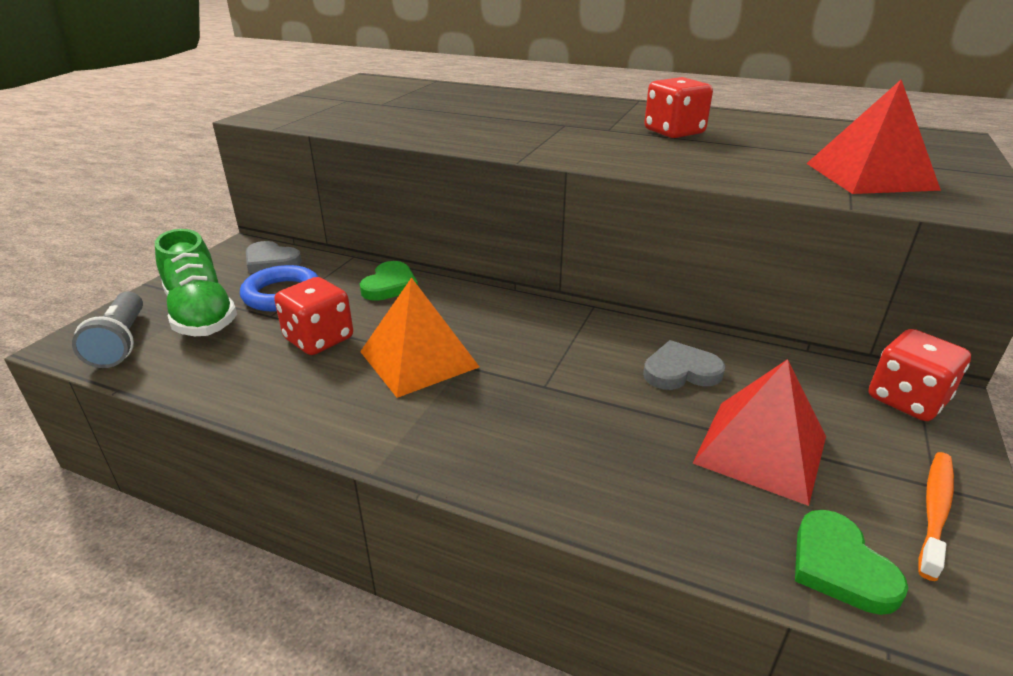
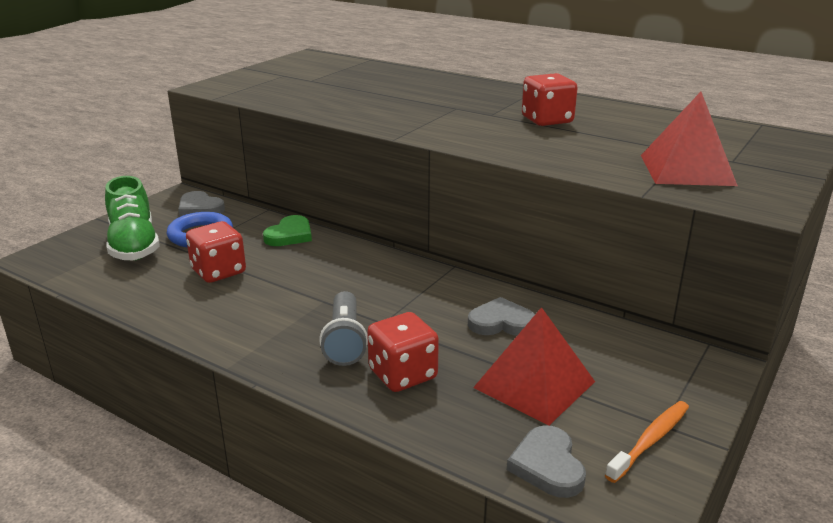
camera: 10 degrees right, 5 degrees down
(121, 342) = (70, 261): grey flashlight -> grey flashlight (345, 341)
(419, 359) = (291, 293): orange pyramid -> none
(840, 566) = (547, 465): green heart -> grey heart
(906, 399) = (685, 362): red dice -> red dice (403, 374)

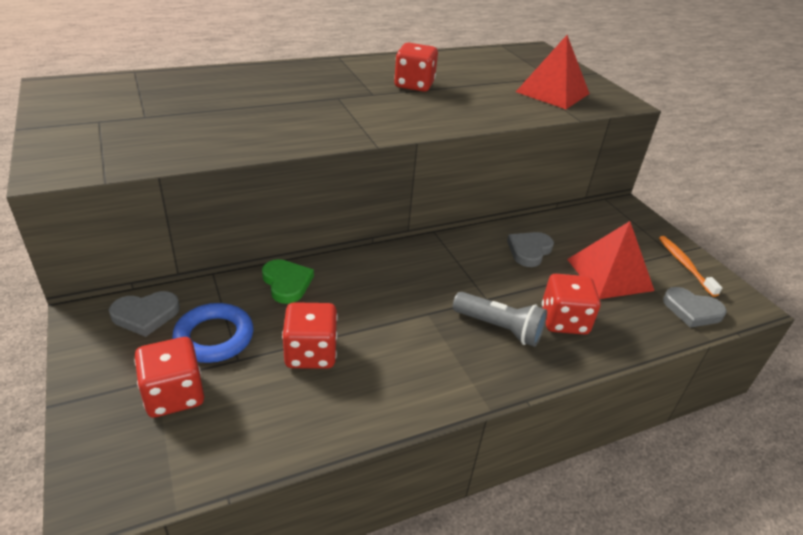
camera: 60 degrees left, 10 degrees up
(134, 245) = (174, 395): green shoe -> red dice

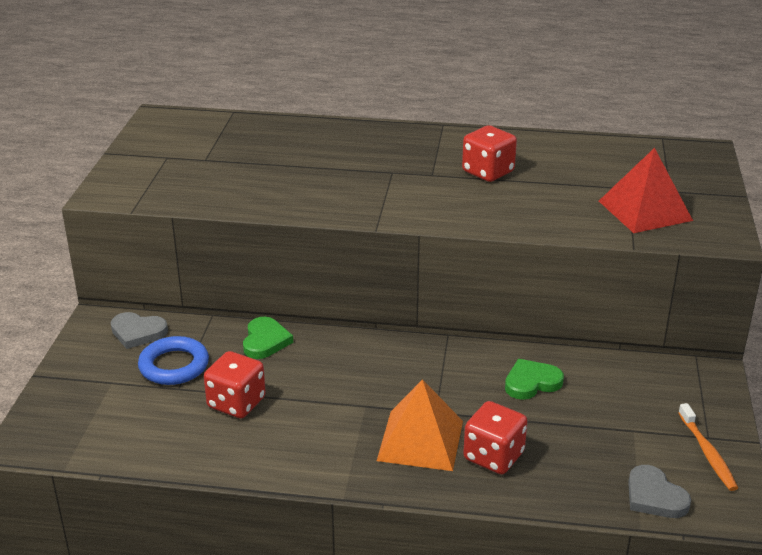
camera: 35 degrees right, 5 degrees down
(174, 395) = (115, 397): red dice -> none
(499, 328) = (420, 440): grey flashlight -> orange pyramid
(529, 251) = (531, 382): grey heart -> green heart
(609, 274) = (598, 433): red pyramid -> none
(684, 265) = (707, 453): orange toothbrush -> orange toothbrush turned 150 degrees clockwise

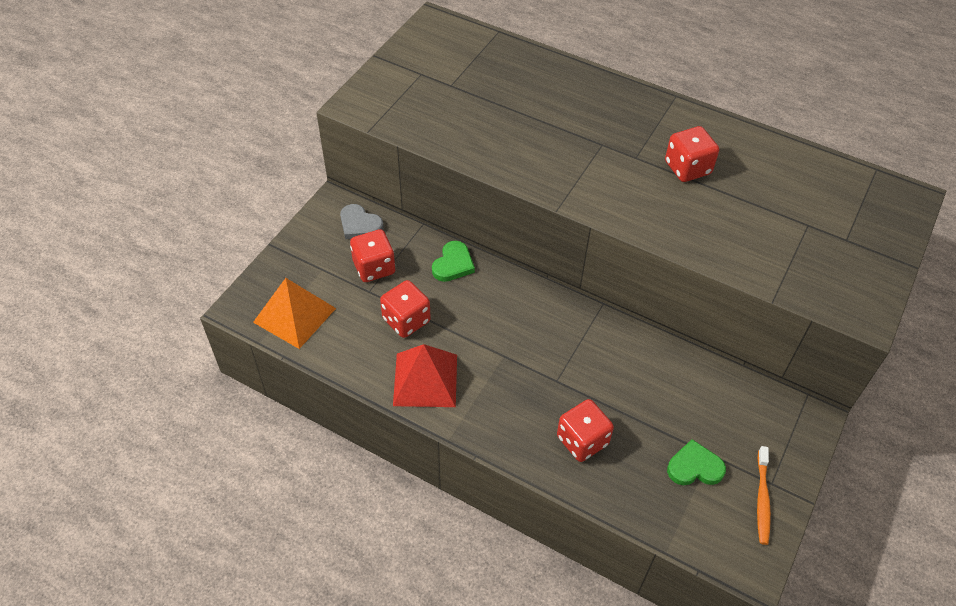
camera: 20 degrees right, 20 degrees up
(174, 366) = (374, 267): blue ring -> red dice
(420, 440) = (531, 405): orange pyramid -> orange pyramid (294, 315)
(531, 382) = (649, 376): green heart -> green heart (694, 467)
(645, 210) = (808, 258): red pyramid -> red pyramid (425, 380)
(654, 496) = (694, 526): grey heart -> none

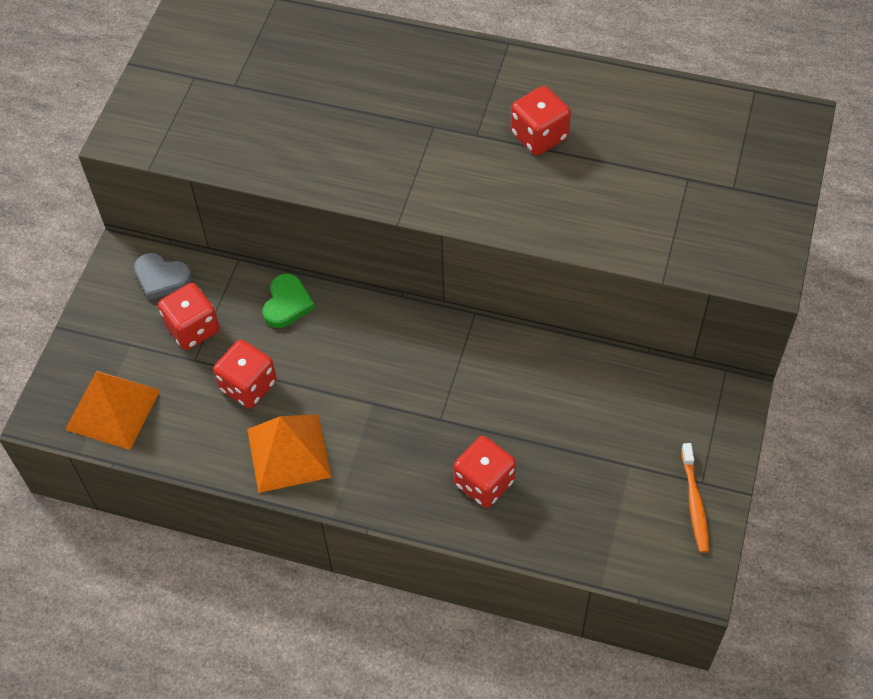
camera: 10 degrees left, 5 degrees up
(425, 380) = (288, 453): red pyramid -> orange pyramid
(694, 467) = (615, 484): green heart -> none

